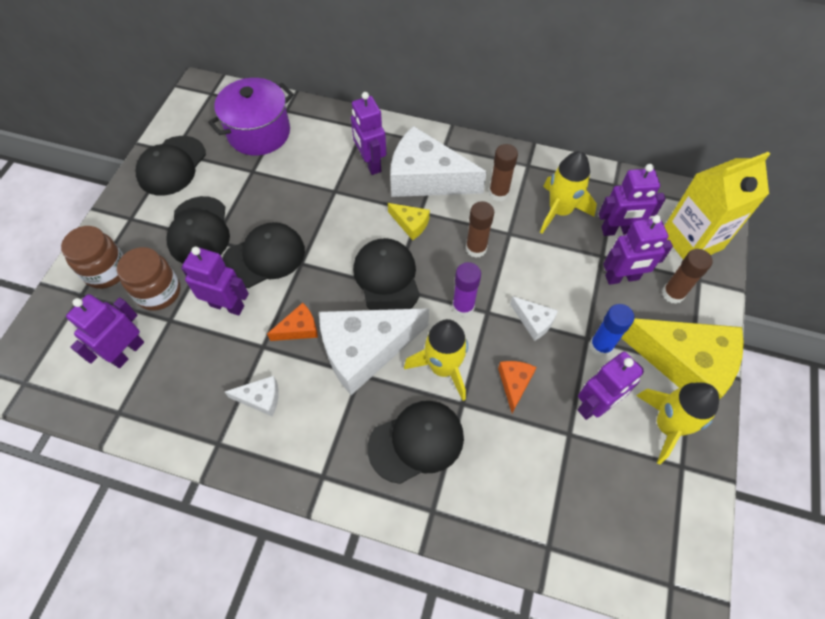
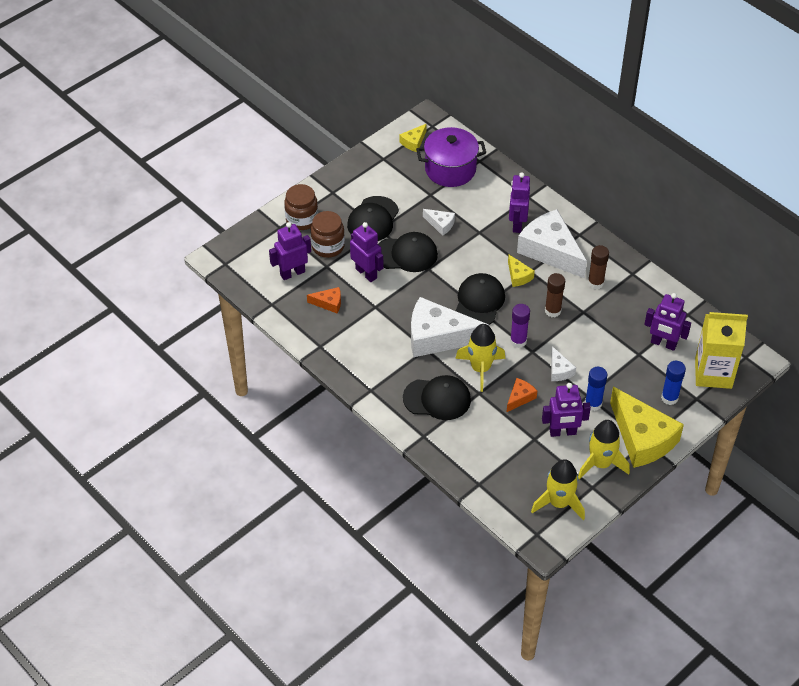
camera: 30 degrees right, 10 degrees down
(171, 166) = (377, 168): black cap -> none
(199, 119) = (413, 142): none -> yellow cheese
(260, 398) = (358, 334): white cheese -> white cheese (440, 224)
(299, 328) = (403, 306): orange cheese -> orange cheese (329, 303)
(559, 211) = (631, 313): yellow rocket -> yellow rocket (559, 503)
(622, 278) = (641, 373): purple robot -> none
(673, 294) = (669, 398): brown glue stick -> blue glue stick

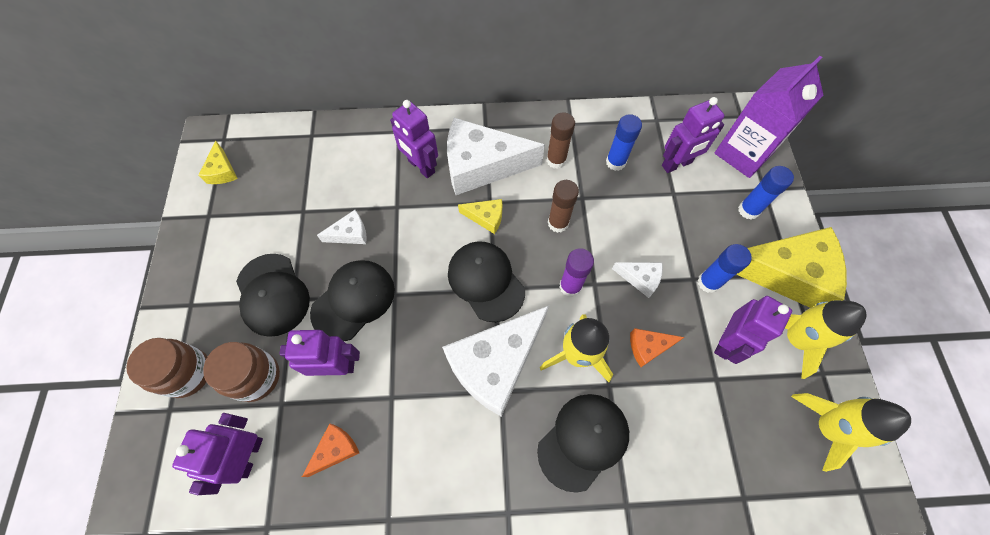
camera: 50 degrees left, 15 degrees up
(450, 169) = (293, 168): purple pot -> none
(520, 397) = (648, 347): orange cheese -> orange cheese turned 90 degrees counterclockwise
(628, 312) = (615, 162): none -> blue glue stick
(713, 373) = (743, 153): yellow carton -> purple carton

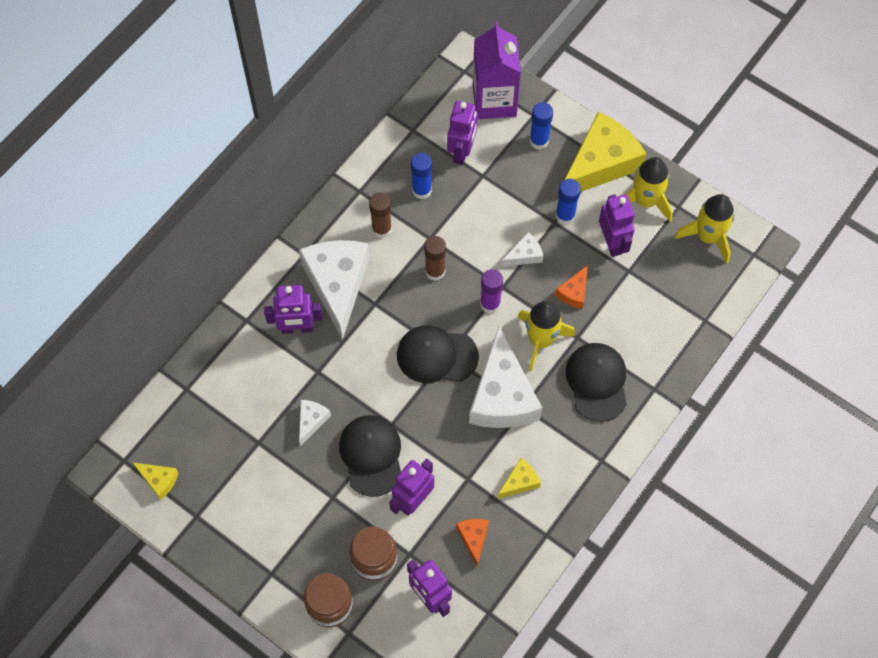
camera: 50 degrees left, 0 degrees up
(272, 295) = (315, 509): black cap -> none
(482, 165) = (337, 284): white cheese -> white cheese turned 135 degrees clockwise
(486, 217) = (385, 316): yellow cheese -> yellow cheese (519, 482)

